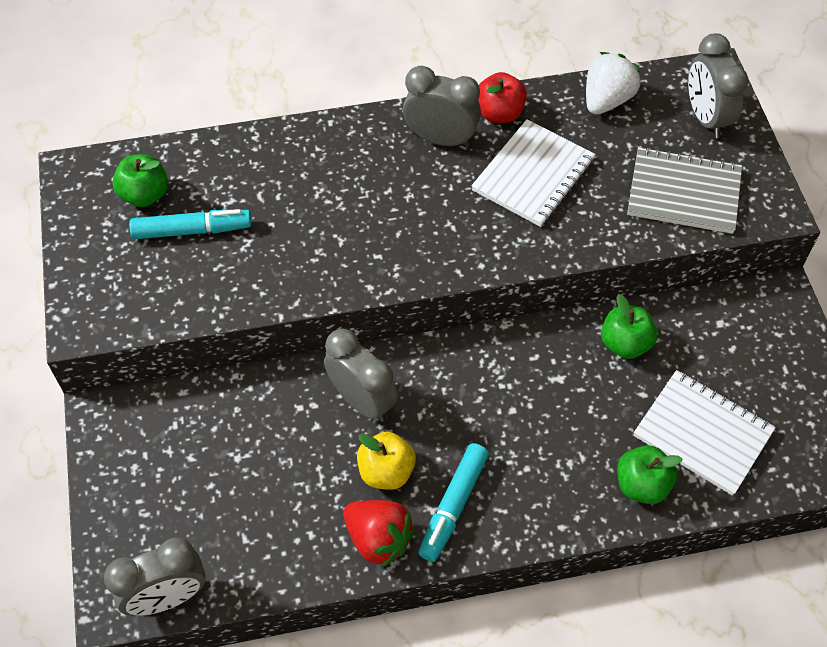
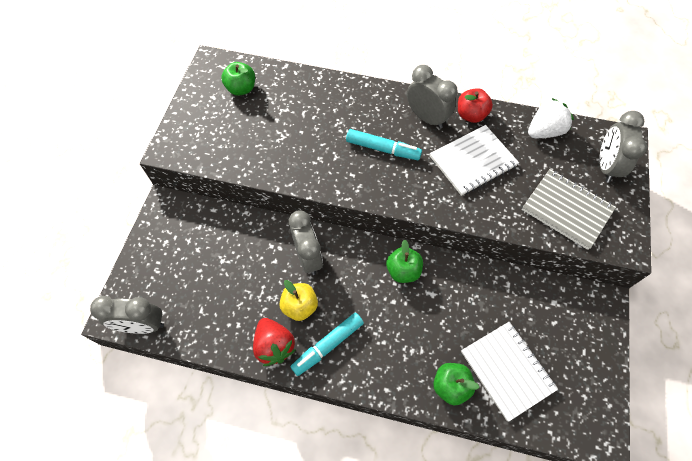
camera: 25 degrees right, 5 degrees up
(192, 230) = (255, 119): turquoise marker -> turquoise marker (383, 149)
(625, 343) = (484, 289): green apple -> green apple (403, 271)

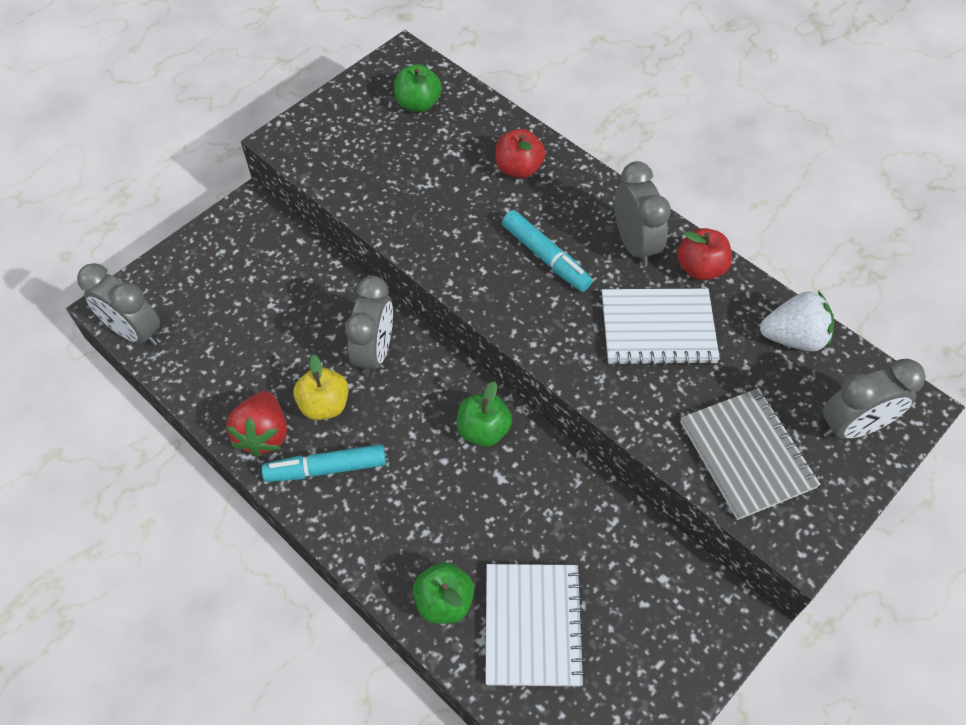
camera: 30 degrees right, 5 degrees down
(330, 102) = (518, 169): none -> red apple
(606, 166) = (853, 427): grey clock -> grey clock turned 150 degrees counterclockwise

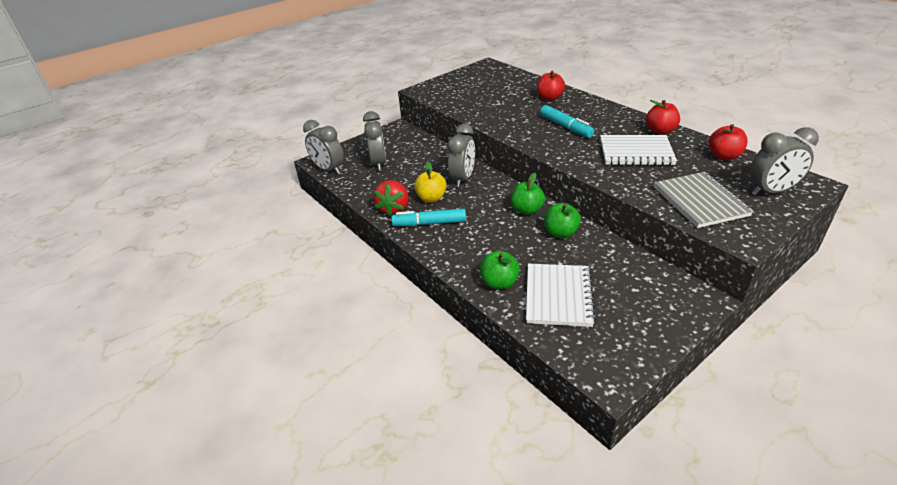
camera: 10 degrees right, 20 degrees down
(418, 104) = (494, 78): green apple -> green apple (560, 233)
(634, 244) = (619, 122): grey clock -> grey clock (378, 163)
(793, 337) = (724, 156): white strawberry -> red apple

